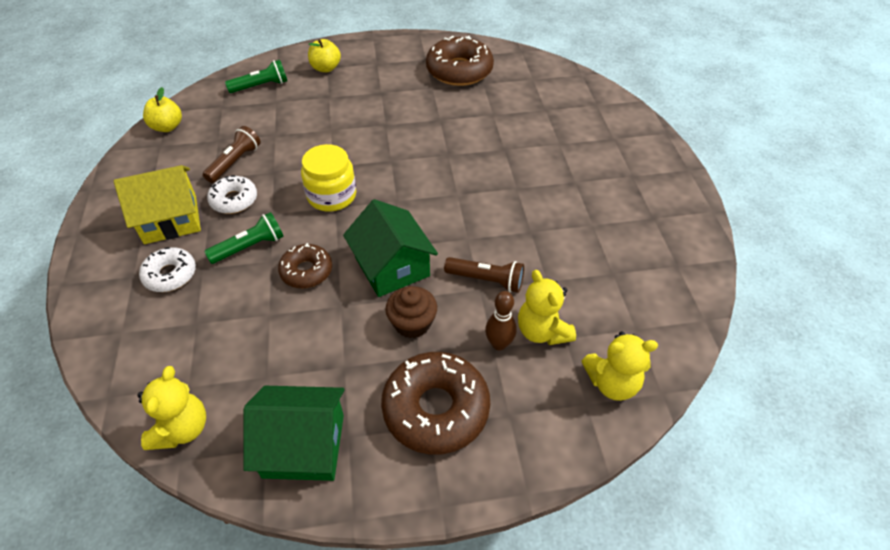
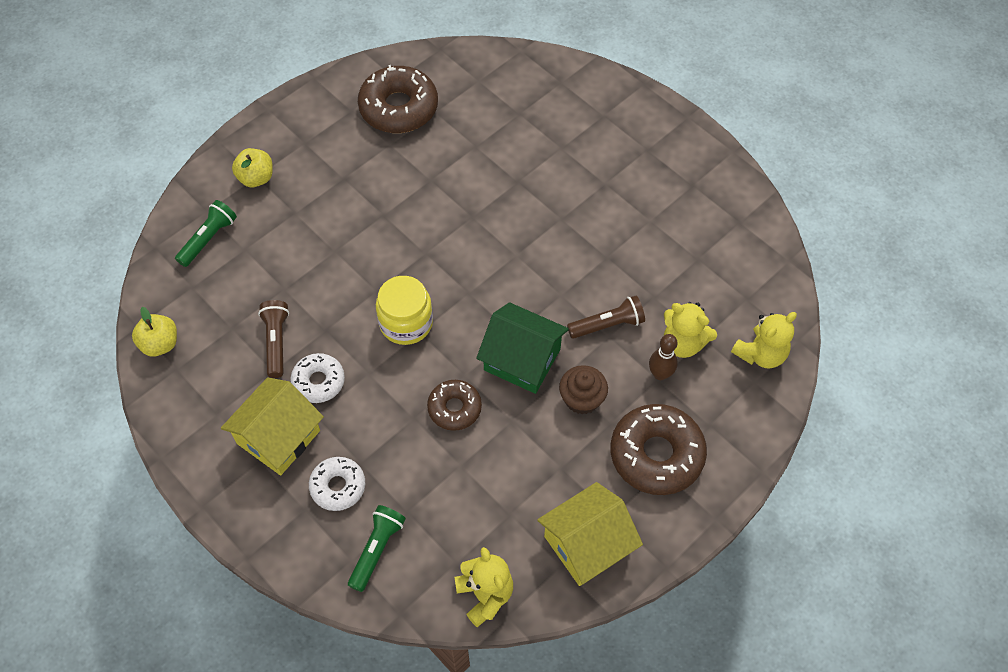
camera: 35 degrees left, 10 degrees up
(250, 247) = (382, 417): green flashlight -> green flashlight (377, 550)
(304, 445) = (587, 544): green house -> yellow house

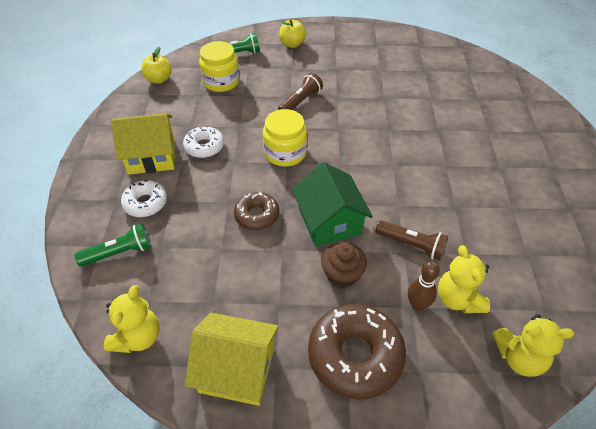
camera: 45 degrees right, 10 degrees down
(237, 291) = (221, 82): none -> yellow jar
(276, 342) = (209, 115): brown flashlight -> brown flashlight (300, 101)
(399, 108) = (405, 57): brown donut -> none

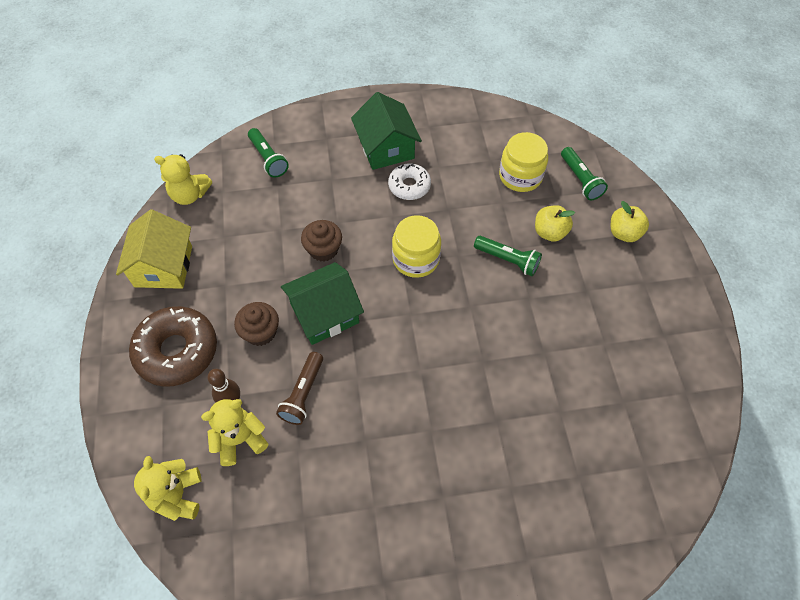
camera: 80 degrees right, 10 degrees up
(145, 203) = (325, 160): white donut -> none
(151, 156) = (386, 148): yellow house -> green house
(159, 79) = (506, 120): yellow apple -> yellow apple (550, 232)
(257, 215) = (323, 249): brown donut -> brown cupcake
(300, 101) = (508, 260): brown flashlight -> green flashlight

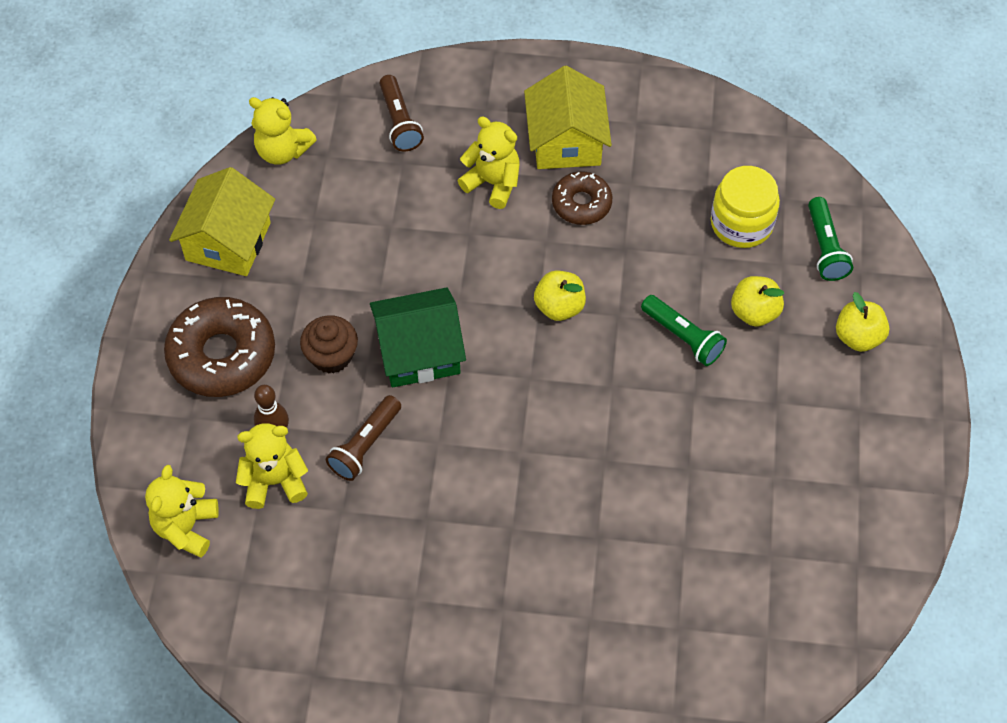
camera: 15 degrees right, 0 degrees up
(268, 159) = (399, 122): green flashlight -> brown flashlight
(323, 249) = (440, 266): brown cupcake -> none
(344, 185) = (493, 183): none -> yellow teddy bear
(386, 148) = (566, 141): green house -> yellow house
(409, 186) = (581, 203): white donut -> brown donut
(416, 259) = (559, 307): yellow jar -> yellow apple

